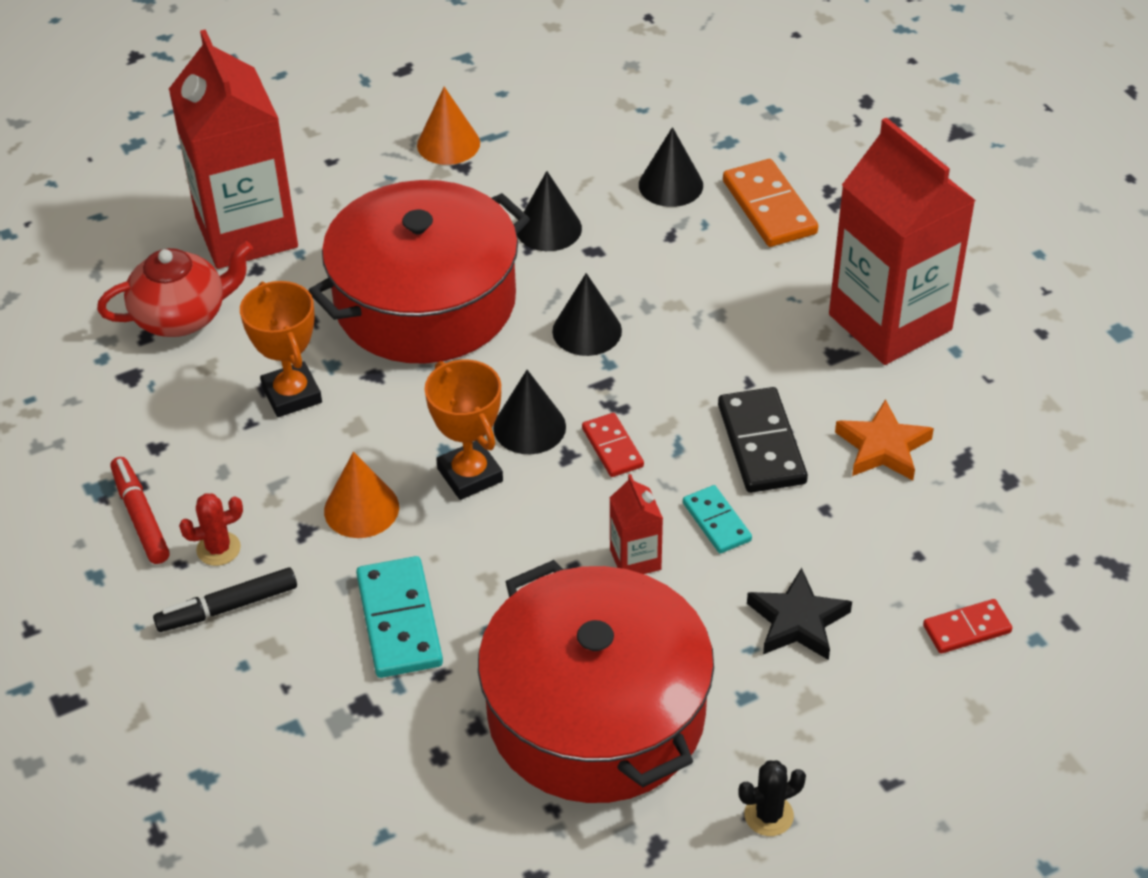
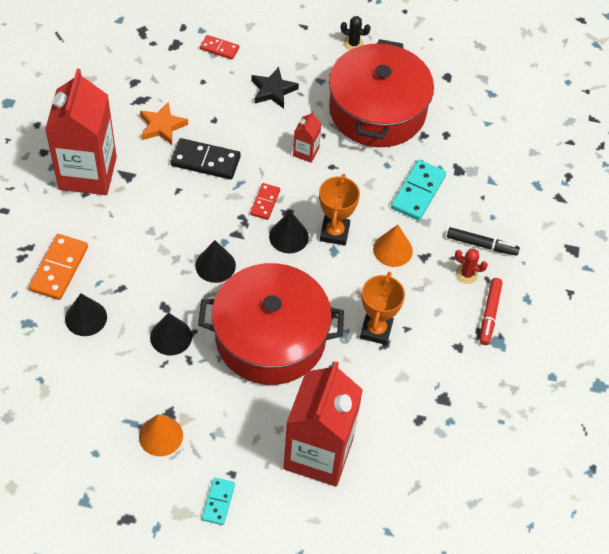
camera: 145 degrees left, 10 degrees up
(182, 317) = (393, 418): red teapot -> none
(716, 522) = (259, 144): turquoise domino -> turquoise domino (218, 502)
(761, 444) = (205, 161): black domino -> black domino turned 75 degrees clockwise

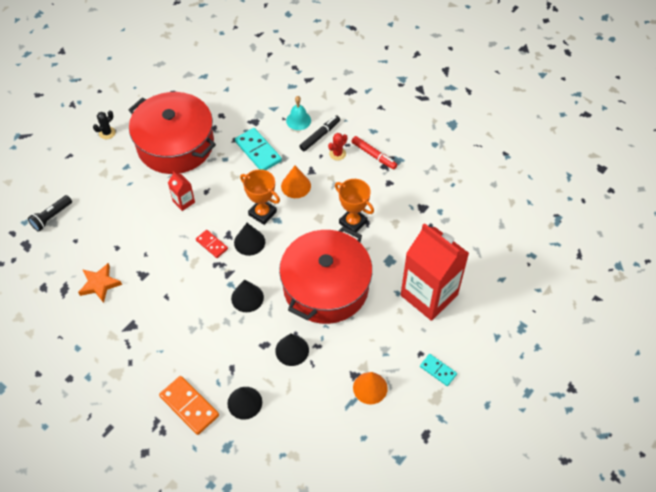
camera: 60 degrees left, 0 degrees up
(87, 173) = (111, 353): red carton -> none
(205, 161) = (151, 268): black domino -> none
(219, 48) = (51, 217): red domino -> black flashlight
(273, 90) = (115, 199): black star -> none
(490, 213) = (298, 120): none -> turquoise bell

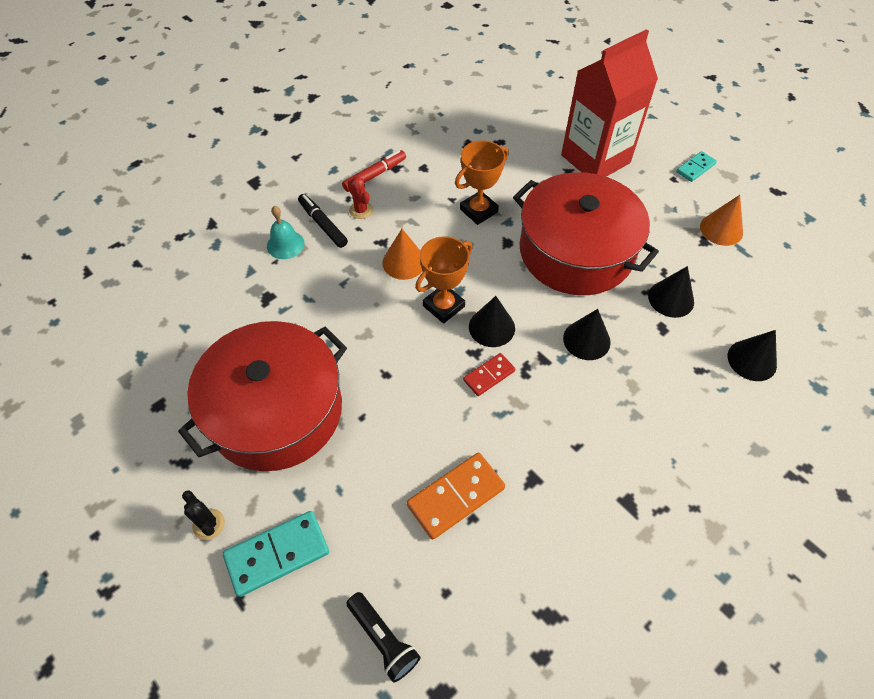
camera: 80 degrees left, 0 degrees up
(99, 284) = (545, 551): orange star -> none
(183, 201) = (399, 407): red carton -> none
(189, 406) = (763, 428): orange domino -> orange domino (455, 496)
(258, 151) = (327, 299): turquoise domino -> turquoise domino (277, 554)

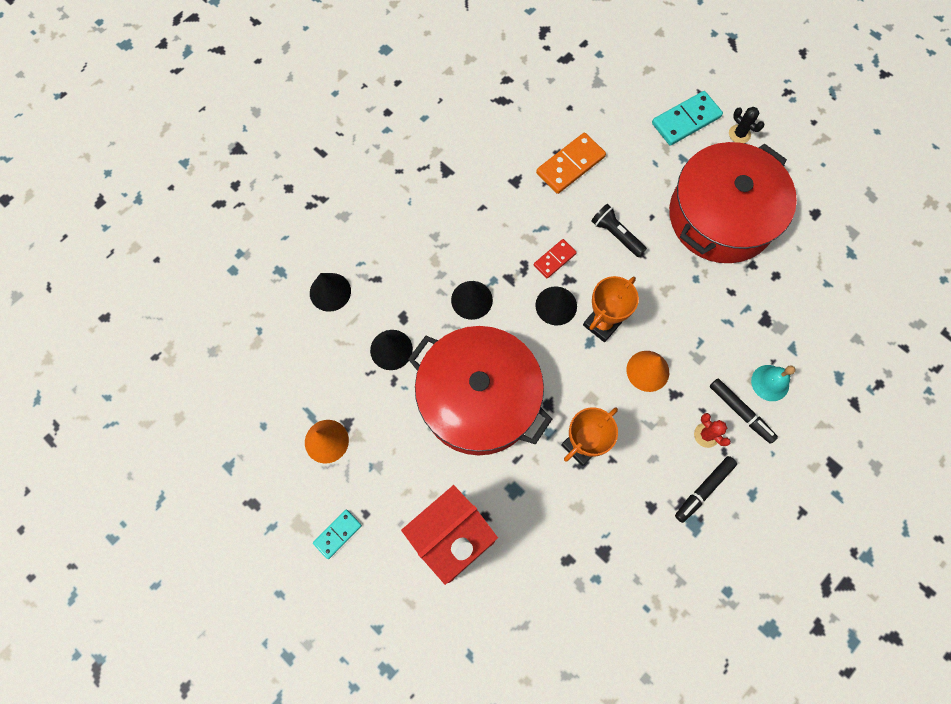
camera: 175 degrees right, 15 degrees up
(375, 175) = (704, 490): red marker -> black marker
(383, 639) = (605, 81): black flashlight -> black flashlight (616, 235)

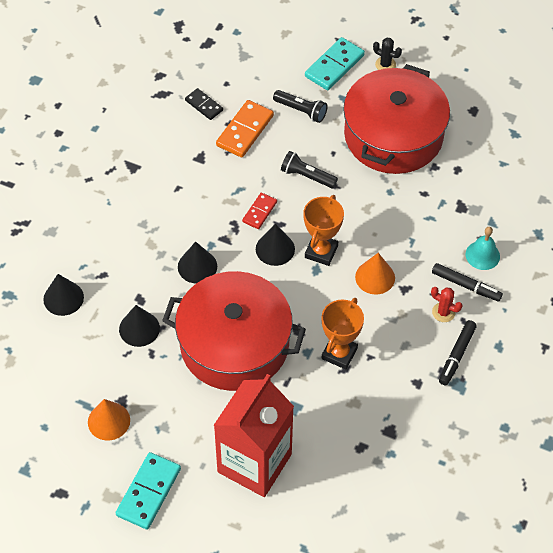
camera: 20 degrees left, 15 degrees down
(338, 534) = (149, 492): turquoise domino -> turquoise domino, size x1.68
(539, 125) = (204, 105): none -> black domino
(635, 160) = (301, 111): none -> black flashlight

